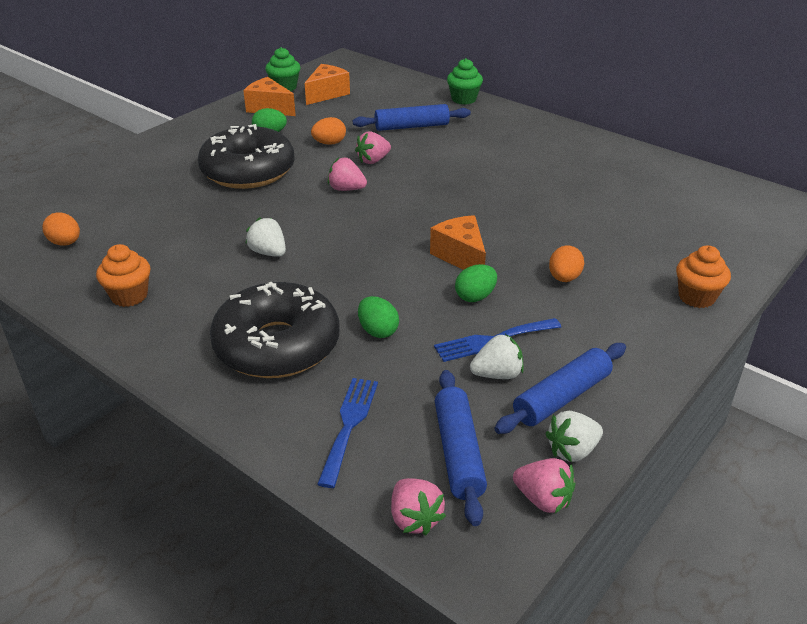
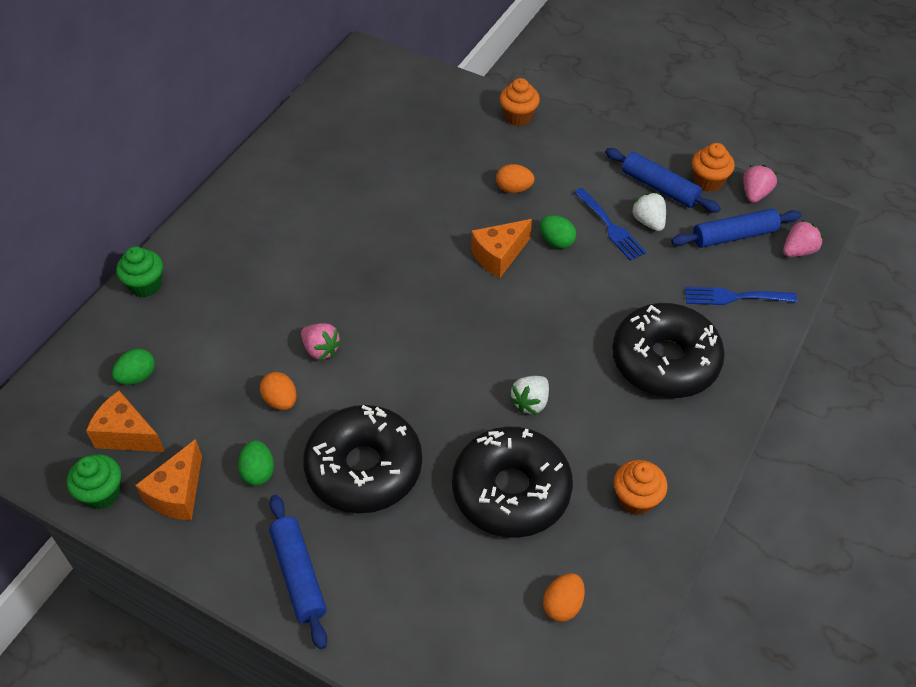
camera: 100 degrees left, 15 degrees up
(184, 232) = (511, 490): none -> black donut
(346, 189) = (391, 362): pink strawberry -> none
(378, 331) = (623, 297): green egg -> green egg (137, 376)
(412, 126) = (227, 326): blue rolling pin -> blue rolling pin (298, 575)
(572, 450) = (708, 182): white strawberry -> orange cupcake

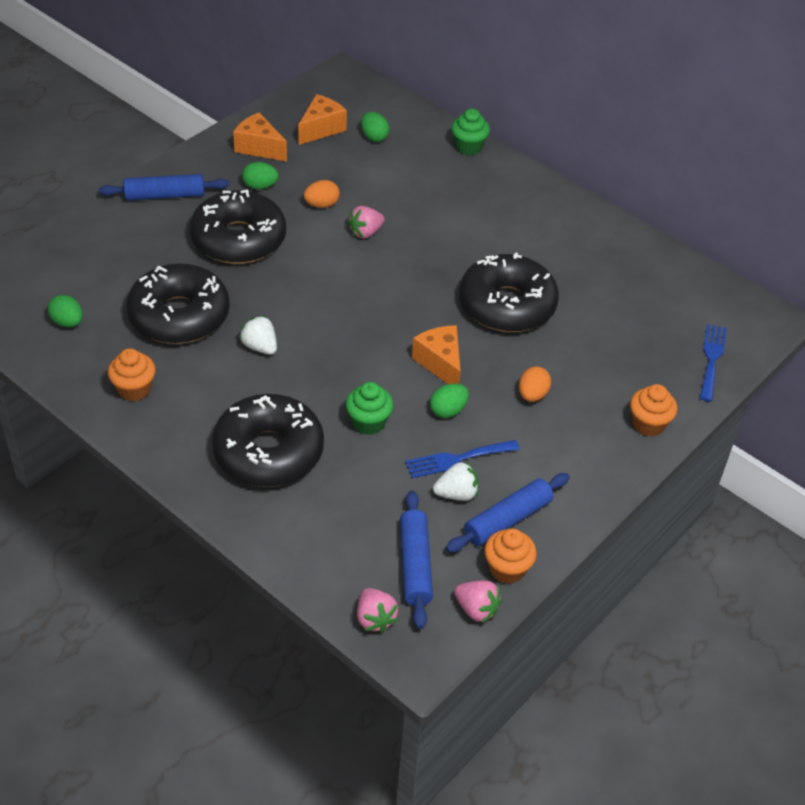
camera: 100 degrees right, 5 degrees down
(102, 493) = (275, 115): green cupcake -> green cupcake (368, 422)
(402, 220) = (507, 305): none -> black donut
(562, 605) = (67, 322): orange egg -> green egg
(734, 297) = (328, 534): blue fork -> blue fork (711, 359)

